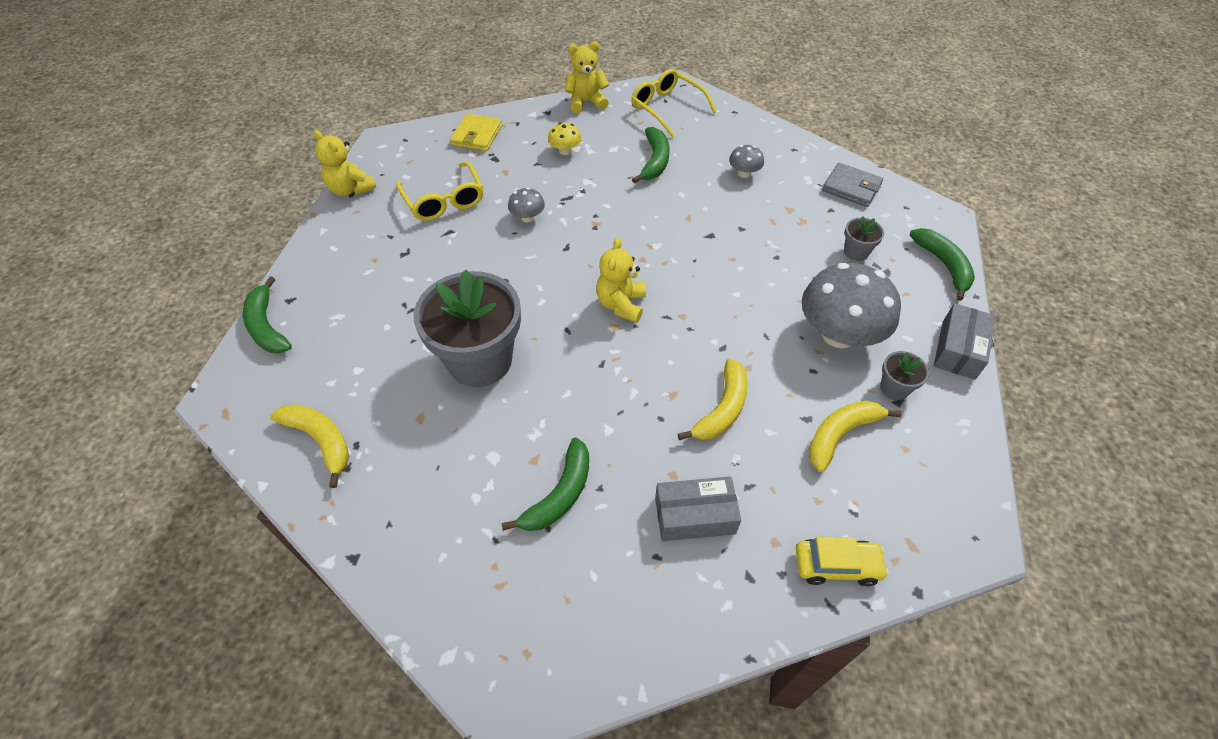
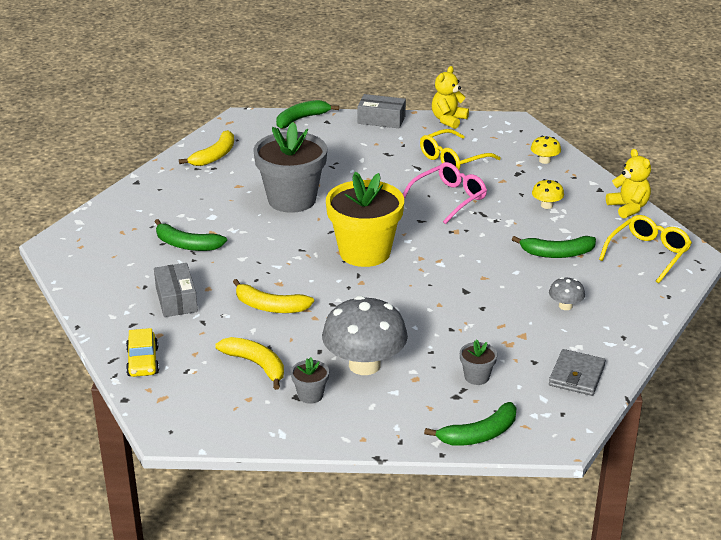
camera: 80 degrees right, 20 degrees down
(477, 135) = (544, 160): yellow wallet -> yellow mushroom
(527, 217) = (449, 198): grey mushroom -> pink glasses
(621, 304) = (364, 252): yellow teddy bear -> yellow flower pot
(958, 350) = (365, 436): grey box -> grey box (381, 120)

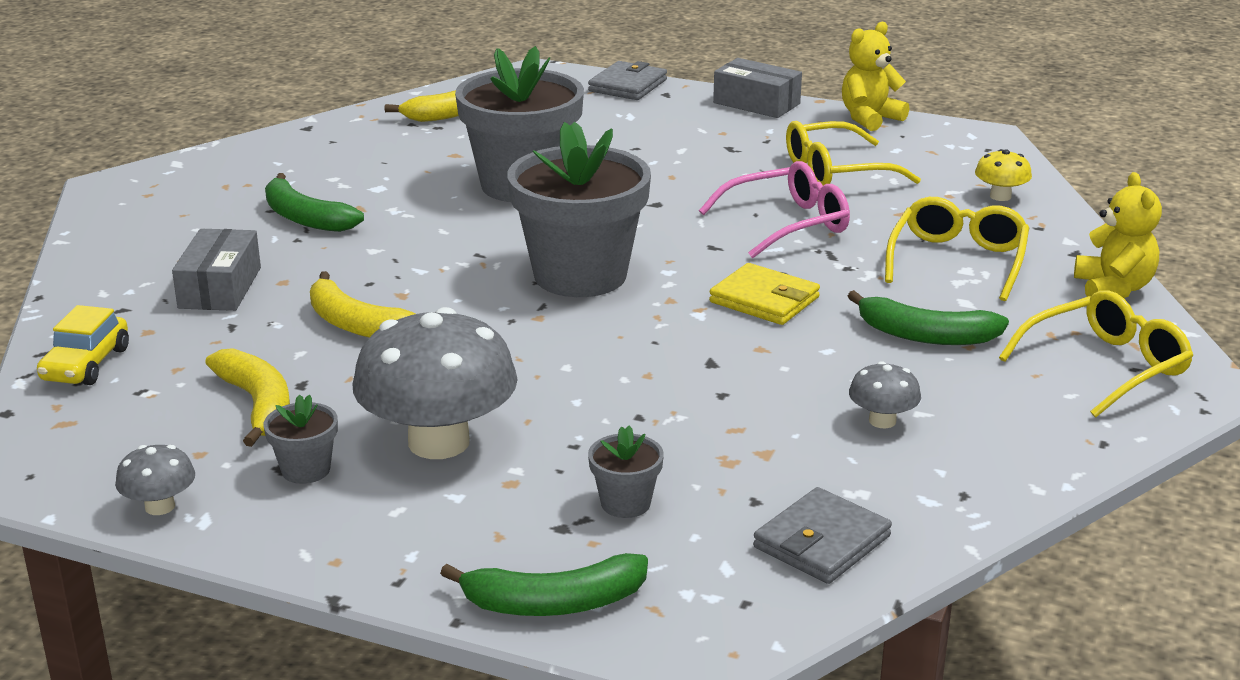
camera: 20 degrees right, 5 degrees down
(253, 432) = (160, 506): none -> grey mushroom
(301, 119) = (628, 85): green banana -> grey wallet
(364, 252) = (580, 275): yellow flower pot -> grey flower pot
(467, 248) = (764, 300): none -> yellow wallet
(546, 205) = (957, 261): yellow mushroom -> yellow glasses

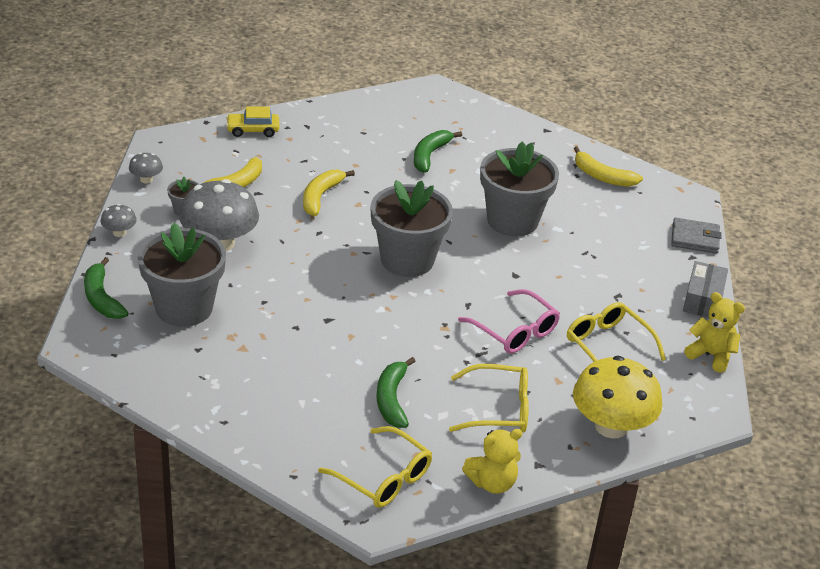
camera: 70 degrees right, 10 degrees up
(220, 288) = (340, 148): grey box -> none
(625, 503) = (184, 308): grey flower pot -> grey flower pot, size x2.35
(764, 300) = (408, 331): yellow wallet -> none
(821, 542) = (168, 374): grey wallet -> none
(882, 421) = (288, 387): grey mushroom -> grey mushroom (119, 232)
(1000, 196) = (611, 426): yellow mushroom -> yellow mushroom, size x2.21

